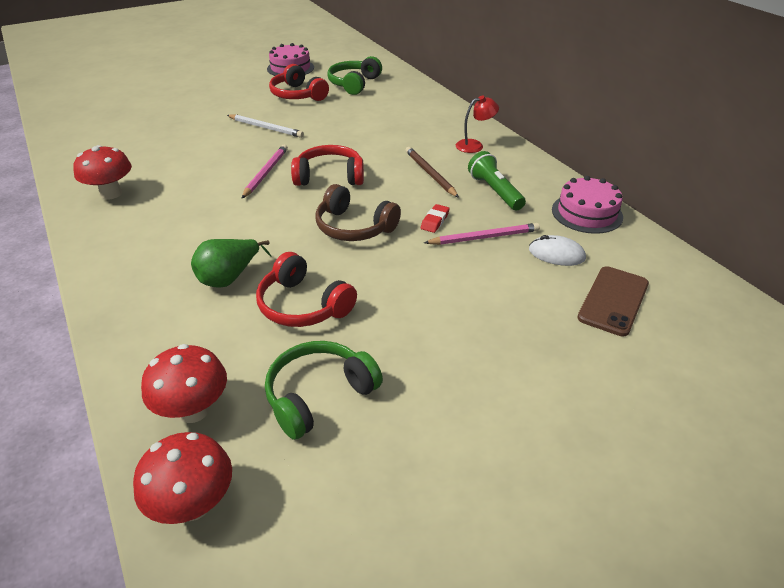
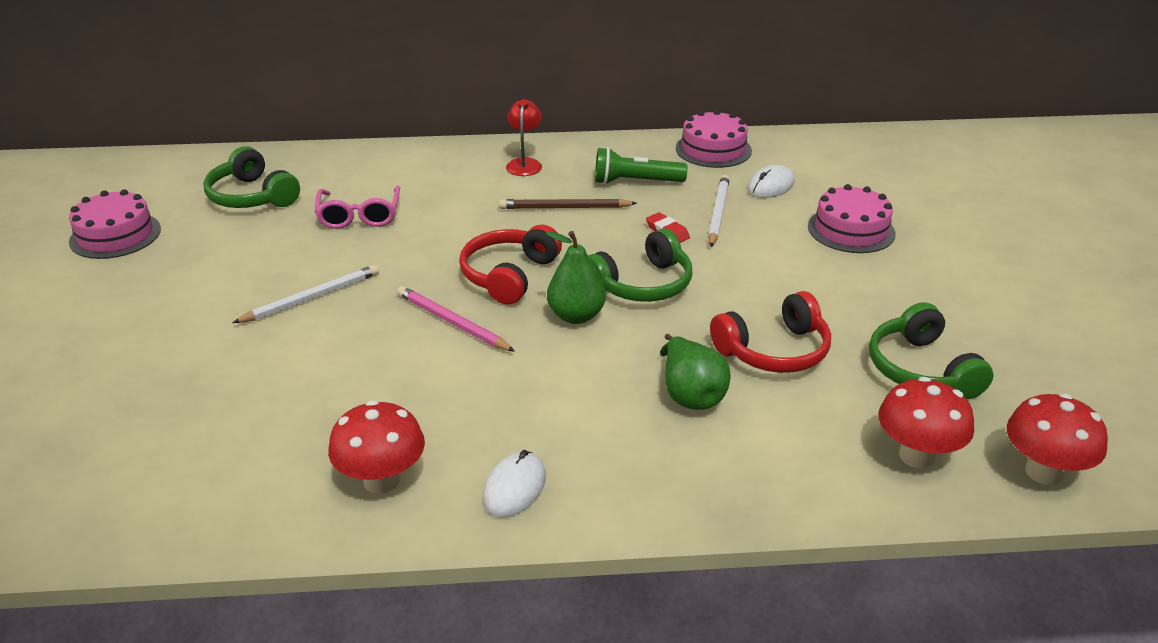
camera: 65 degrees left, 5 degrees down
(113, 235) = (514, 488): none -> white mouse
(297, 95) = (229, 249): red headphones -> none
(298, 211) = (576, 316): none -> green pear
(354, 227) = (642, 284): brown headphones -> green headphones
(359, 115) = (359, 216): none -> pink glasses
(484, 237) = (717, 213): pink pencil -> white pencil
(523, 313) = (851, 230): none -> pink cake
(613, 301) = (854, 183): brown phone -> none

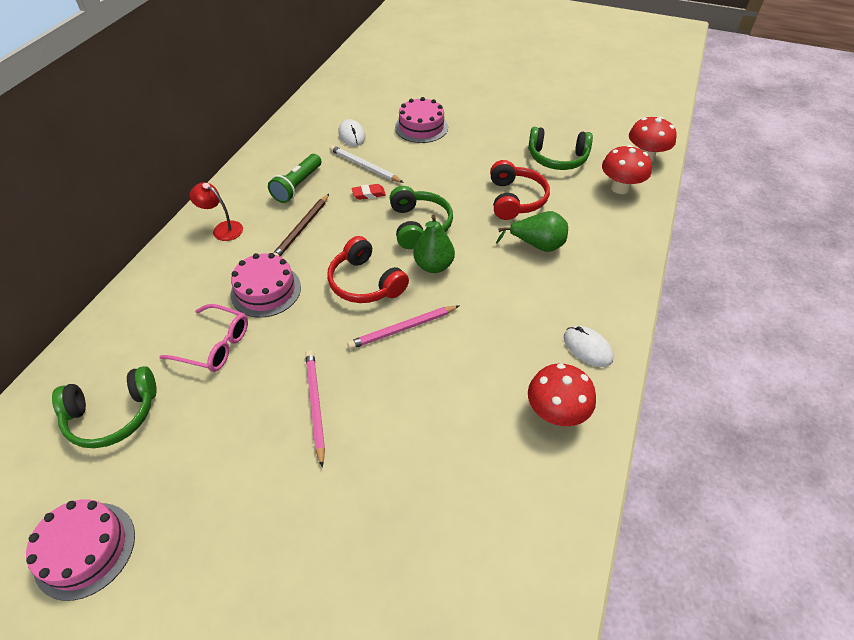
camera: 65 degrees left, 15 degrees up
(311, 298) = (315, 405): white pencil -> pink pencil
(713, 149) = (288, 139): pink cake -> pink cake (266, 290)

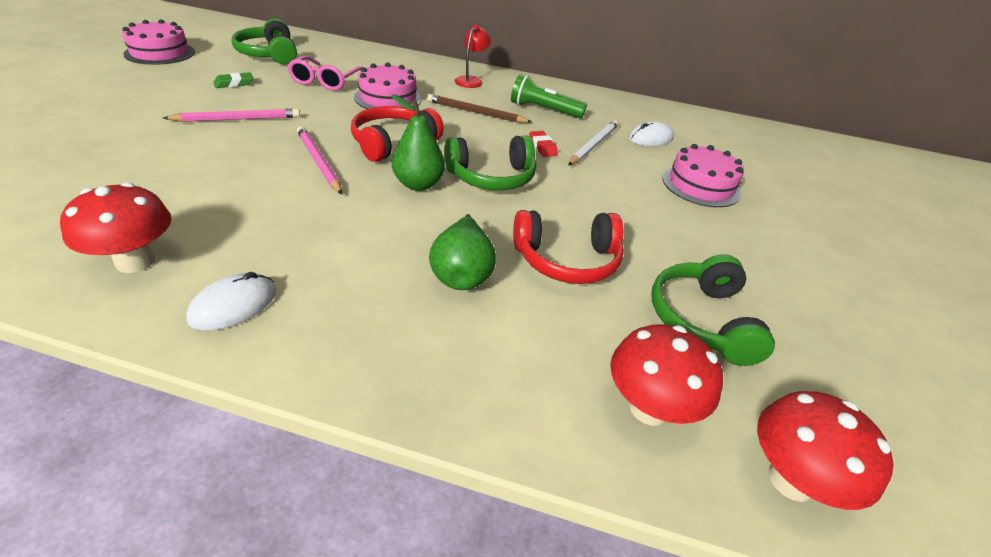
camera: 80 degrees right, 10 degrees down
(215, 430) = (234, 83): none -> green eraser

